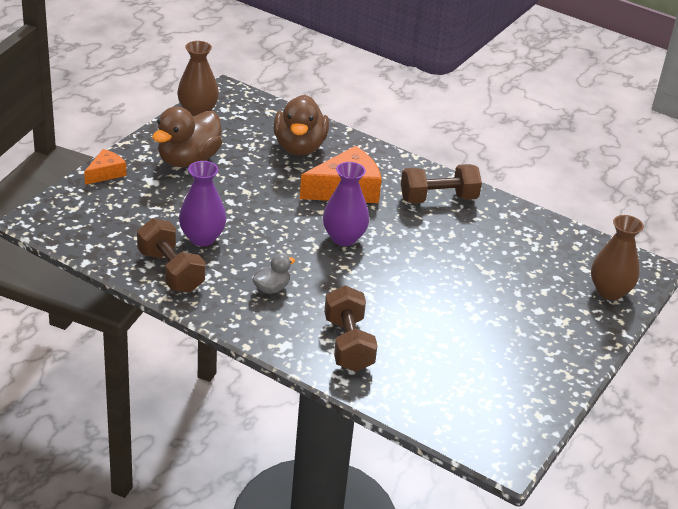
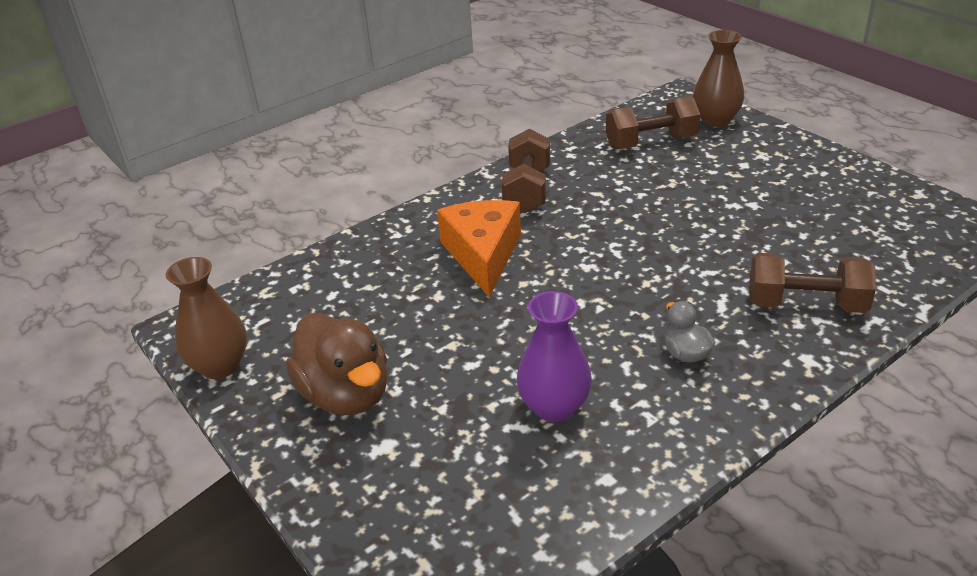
camera: 65 degrees left, 0 degrees up
(106, 173) = (336, 504): orange cheese -> none
(171, 271) = (631, 454): brown dumbbell -> brown dumbbell (651, 142)
(299, 147) = (368, 278): brown duck -> none
(344, 238) = (586, 273): purple vase -> none

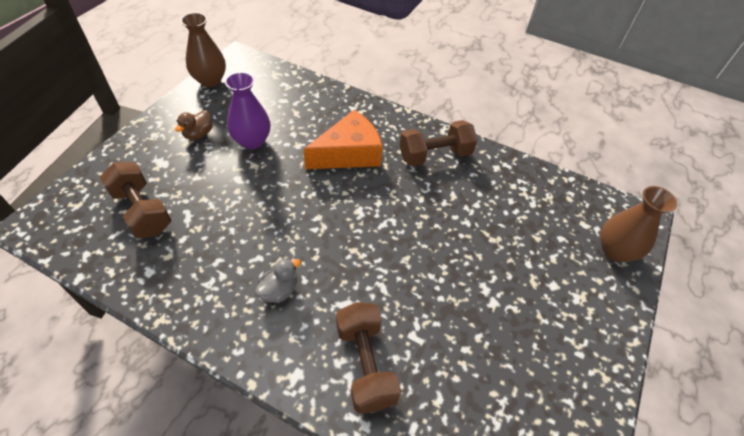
camera: 60 degrees right, 15 degrees up
(346, 395) = (198, 134): brown duck -> brown duck, size x0.50
(554, 407) = (207, 229): purple vase -> purple vase (252, 141)
(651, 142) = (546, 212): brown dumbbell -> brown dumbbell (142, 211)

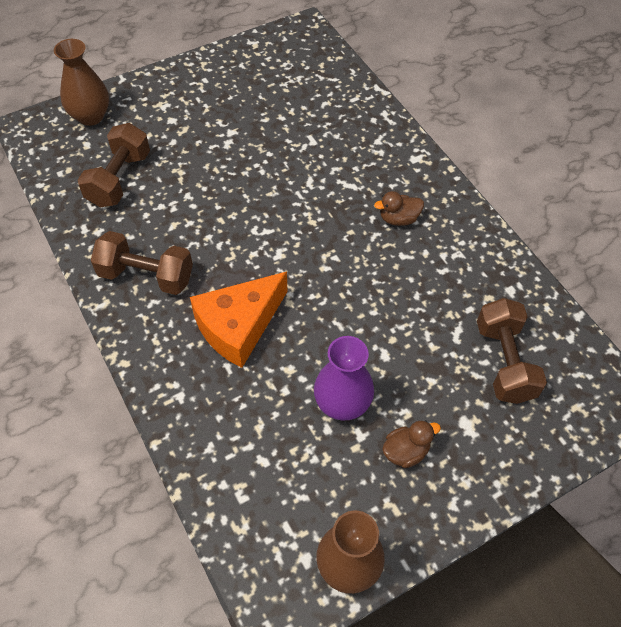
camera: 145 degrees left, 5 degrees up
(279, 290) = (398, 219): grey duck -> brown duck
(349, 153) = (239, 326): orange cheese -> orange cheese turned 45 degrees counterclockwise
(365, 364) = (361, 141): brown dumbbell -> brown dumbbell (119, 179)

